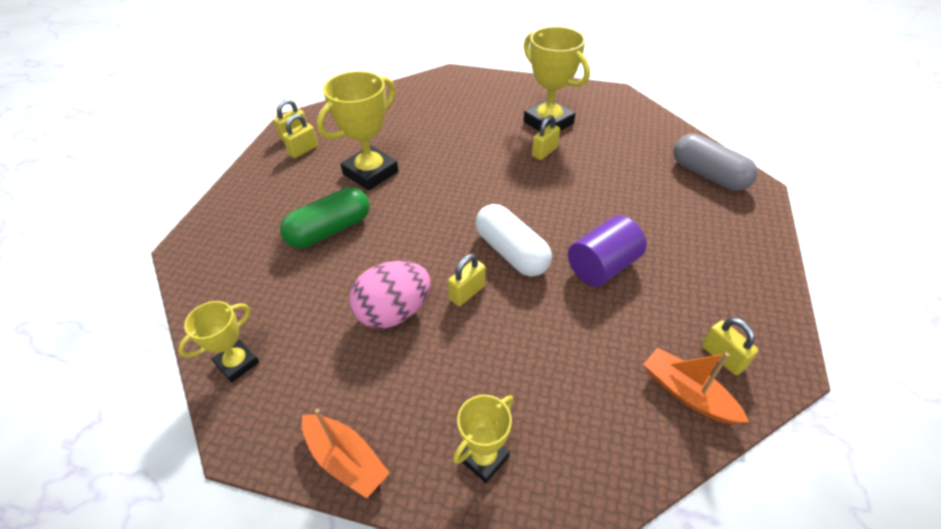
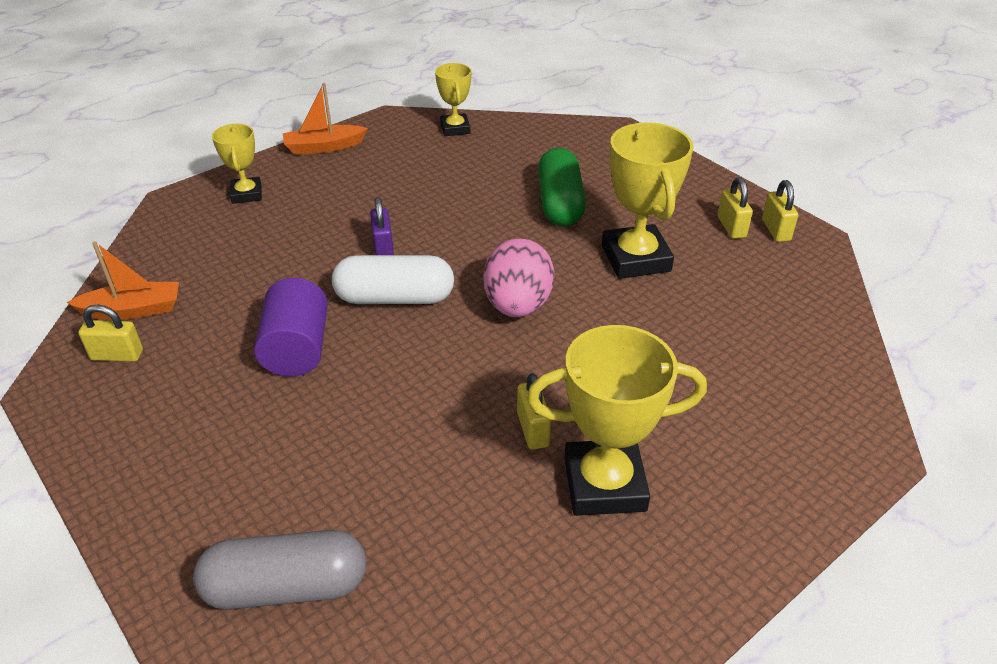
camera: 125 degrees right, 5 degrees down
(394, 312) = (413, 203): pink egg -> pink egg (517, 306)
(467, 292) = (383, 248): yellow padlock -> purple padlock

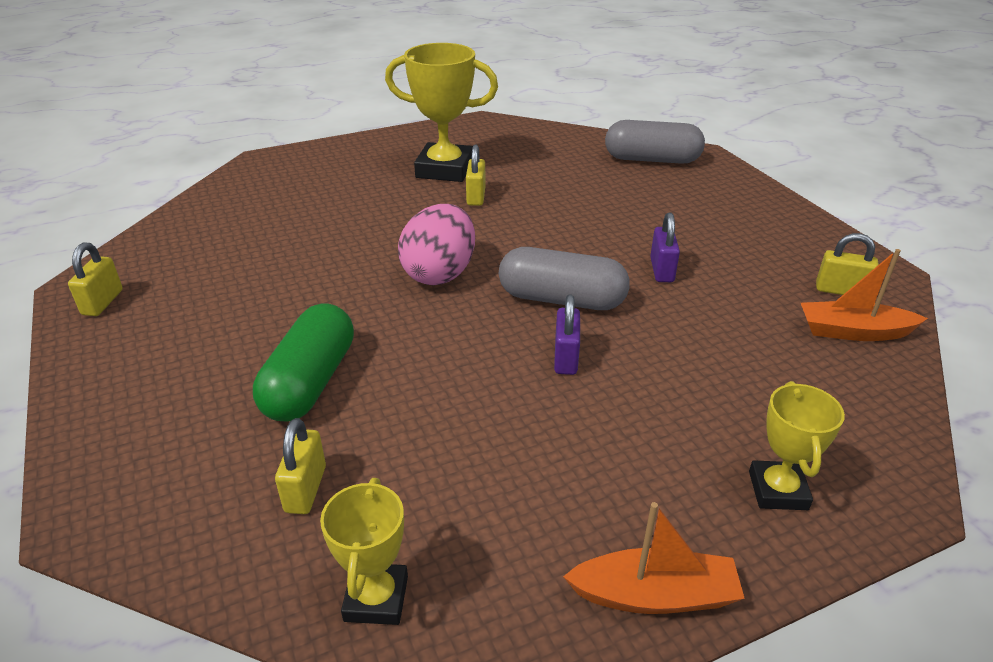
camera: 165 degrees left, 5 degrees down
(297, 349) = (662, 270): purple cylinder -> purple padlock
(395, 298) = (561, 299): white capsule -> grey capsule
(636, 258) = (285, 298): yellow trophy -> none
(731, 227) = (144, 314): yellow padlock -> yellow padlock (305, 489)

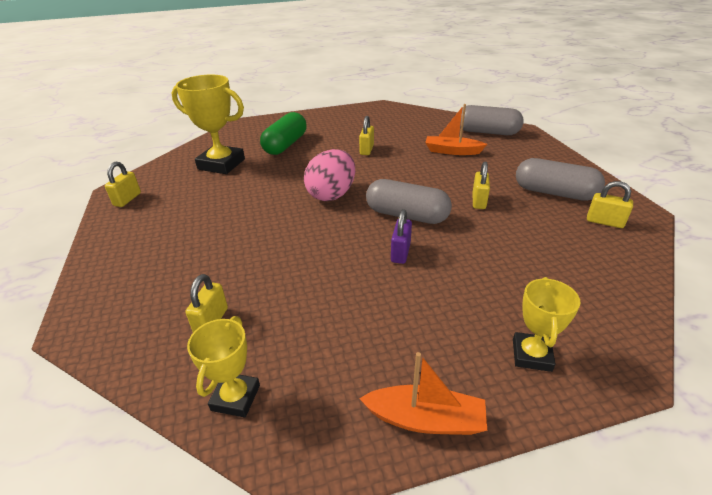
camera: 10 degrees right, 0 degrees up
(310, 382) = (233, 255): green capsule -> green capsule (285, 145)
(445, 169) = (351, 133): yellow trophy -> yellow trophy (221, 164)
(662, 270) = (479, 201): purple padlock -> yellow padlock
(765, 251) = (554, 193): none -> grey capsule
(853, 332) = (609, 250): orange boat -> orange boat (452, 151)

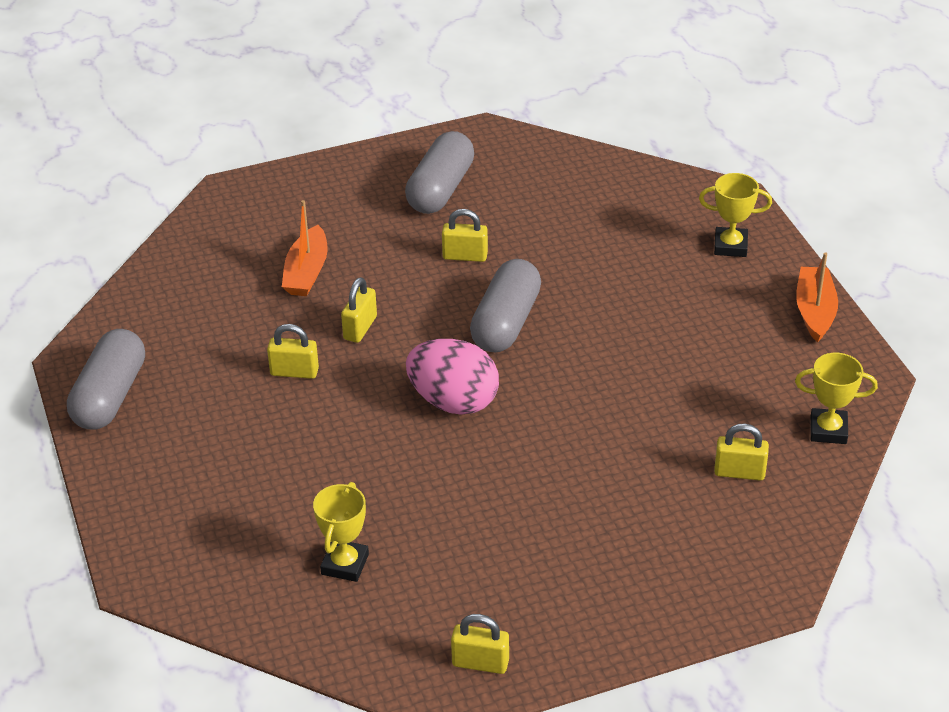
camera: 95 degrees left, 5 degrees up
(221, 164) = (345, 564): yellow trophy -> yellow trophy, size x0.57
(285, 145) = (264, 485): green capsule -> none
(400, 252) = (590, 327): purple padlock -> none
(487, 132) = (233, 229): grey capsule -> grey capsule (110, 396)
(604, 222) = (508, 163): yellow padlock -> yellow padlock (360, 328)

